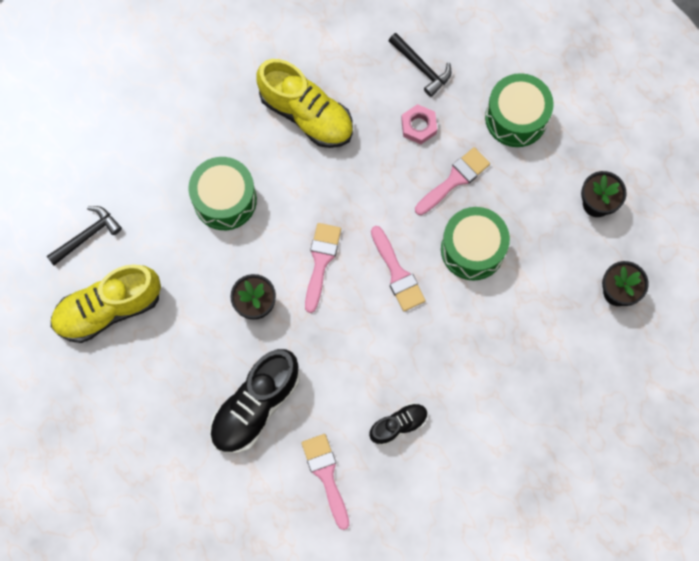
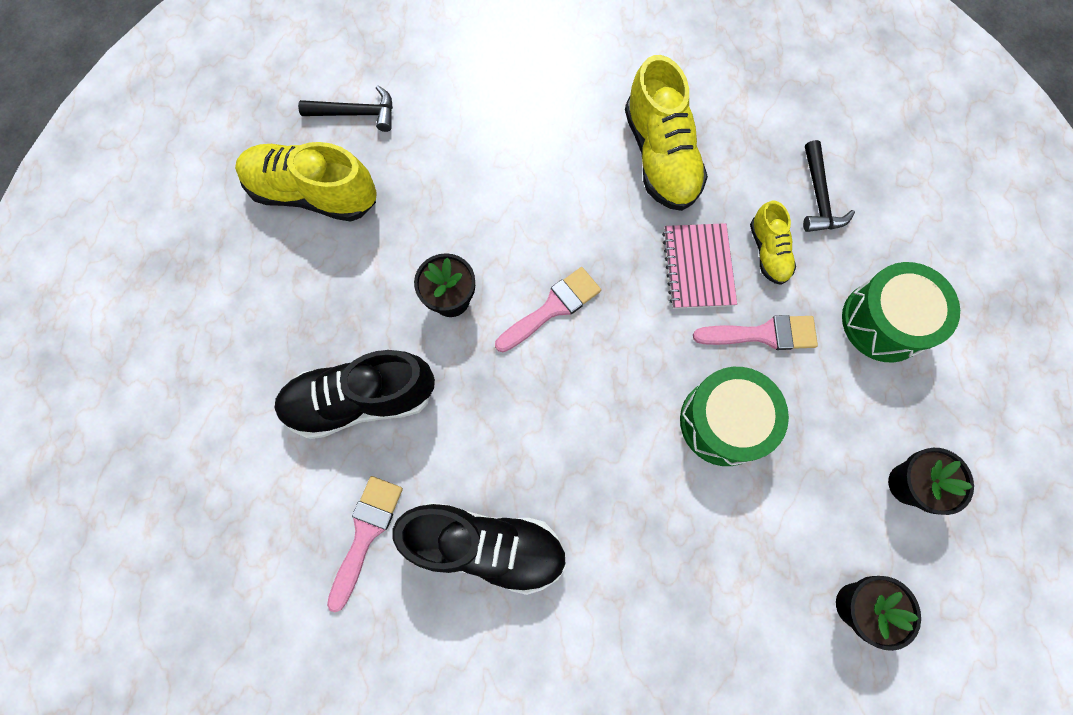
camera: 40 degrees right, 0 degrees up
(225, 200) = (510, 177): green drum -> none
(385, 168) = (697, 267): none -> pink notebook
(397, 273) = (621, 382): pink brush -> none
(398, 425) = (486, 545): black shoe -> black shoe, size x1.85
(418, 126) = (768, 251): pink nut -> yellow shoe

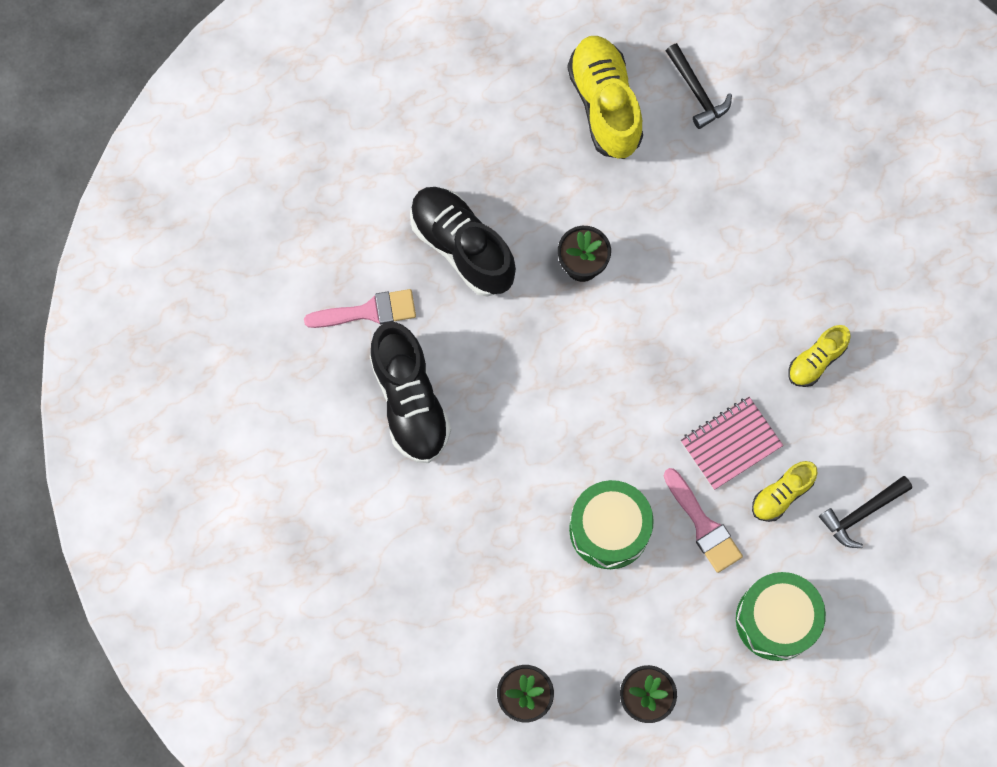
camera: 60 degrees right, 0 degrees up
(552, 308) = (623, 347): pink brush -> none
(660, 156) = (816, 361): yellow shoe -> yellow shoe, size x0.54

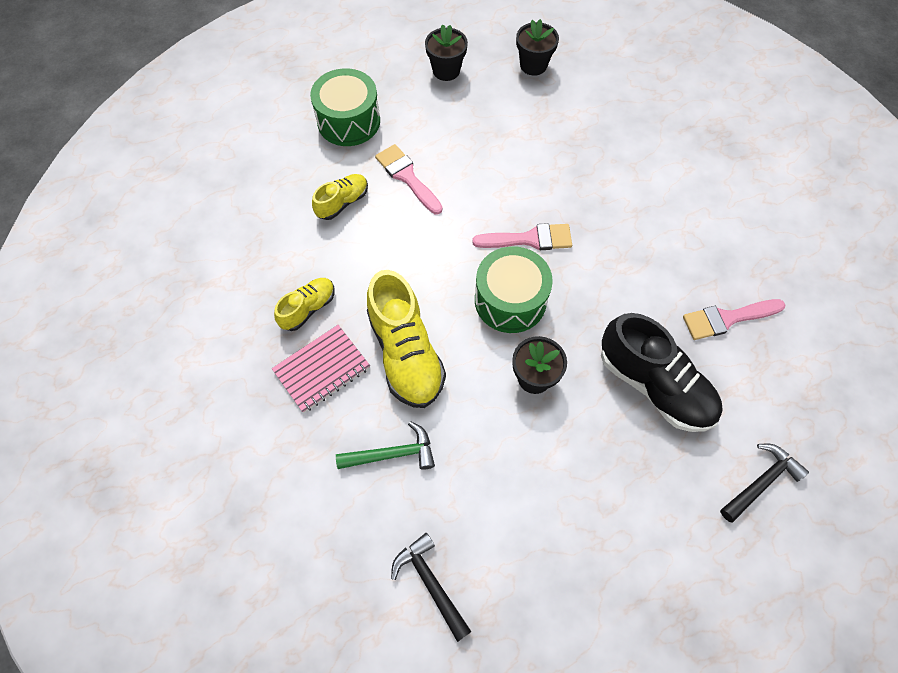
camera: 175 degrees right, 10 degrees down
(410, 401) = (668, 248): black shoe -> none
(566, 426) = (529, 239): none -> pink brush
(605, 105) = (533, 556): yellow shoe -> yellow shoe (405, 353)
(609, 529) = (483, 169): green drum -> green drum (510, 300)
(728, 202) = (392, 454): none -> green hammer
(730, 444) = (386, 236): pink notebook -> pink notebook (322, 369)
(862, 513) = (276, 194): black hammer -> black hammer (761, 482)

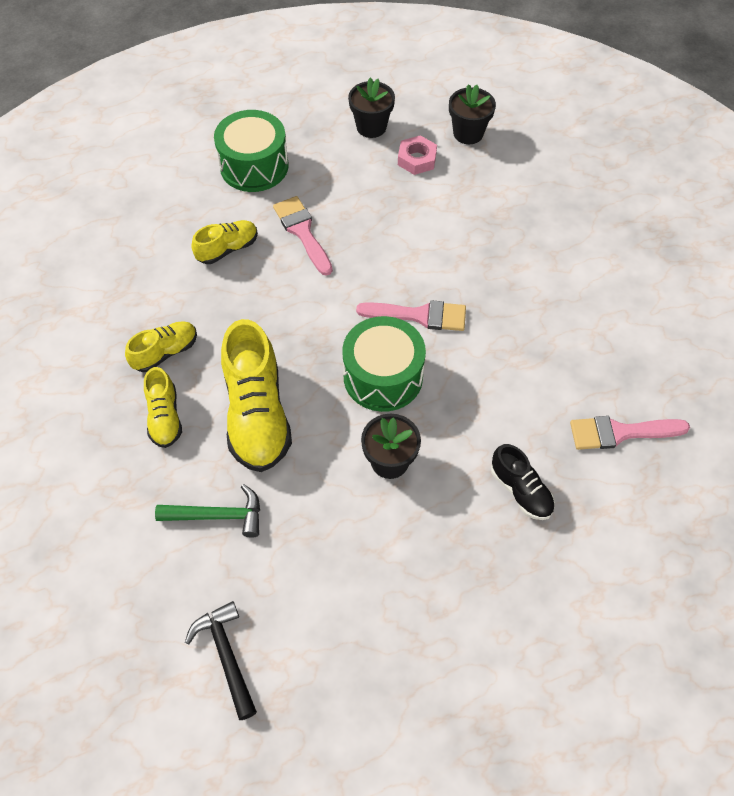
camera: 10 degrees right, 5 degrees down
(322, 369) = (165, 417): pink notebook -> yellow shoe
(493, 95) = (417, 159): none -> pink nut
(654, 385) = (520, 490): black shoe -> black shoe, size x0.54
(761, 482) = (616, 613): black hammer -> none

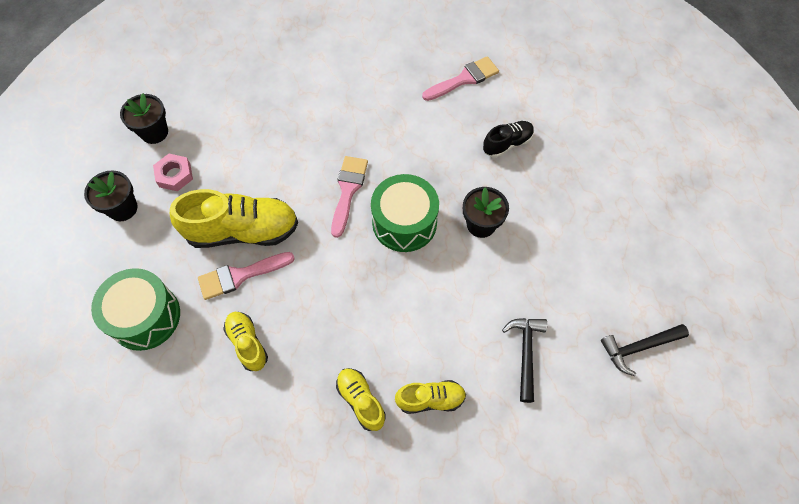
camera: 85 degrees left, 5 degrees up
(217, 515) = (525, 353): green hammer -> black hammer
(257, 414) = (432, 321): yellow shoe -> yellow shoe (242, 231)
(620, 432) = (464, 79): pink brush -> pink brush turned 120 degrees counterclockwise

